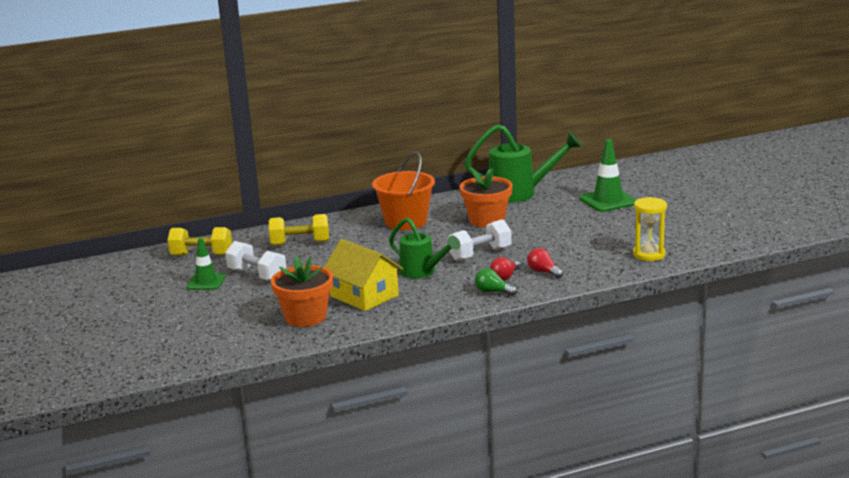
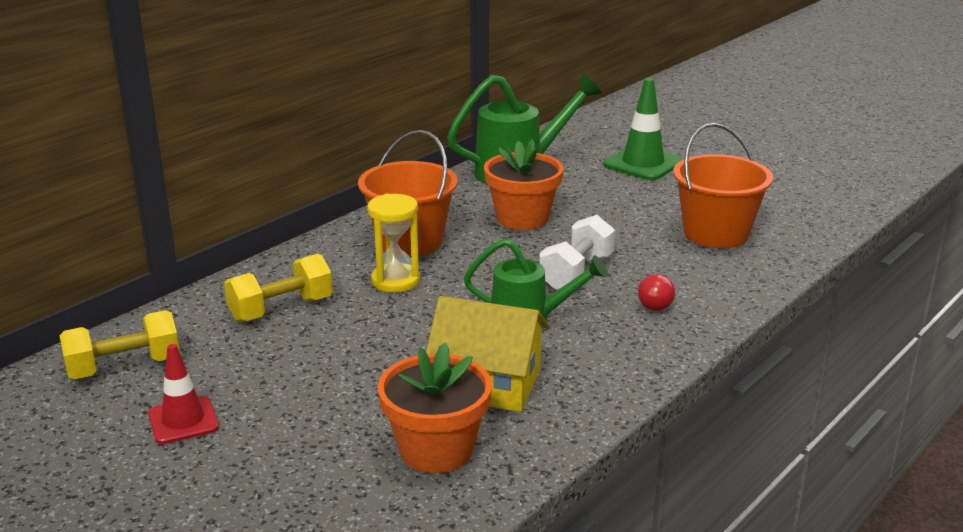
camera: 30 degrees left, 5 degrees up
(206, 282) = (183, 420): green traffic cone -> red traffic cone
(257, 275) = (266, 385): white dumbbell -> none
(493, 292) = (668, 331): green light bulb -> none
(543, 272) = (695, 283): red light bulb -> none
(597, 248) = (716, 233): none -> orange bucket
(649, 255) = (789, 230): yellow hourglass -> yellow hourglass (395, 281)

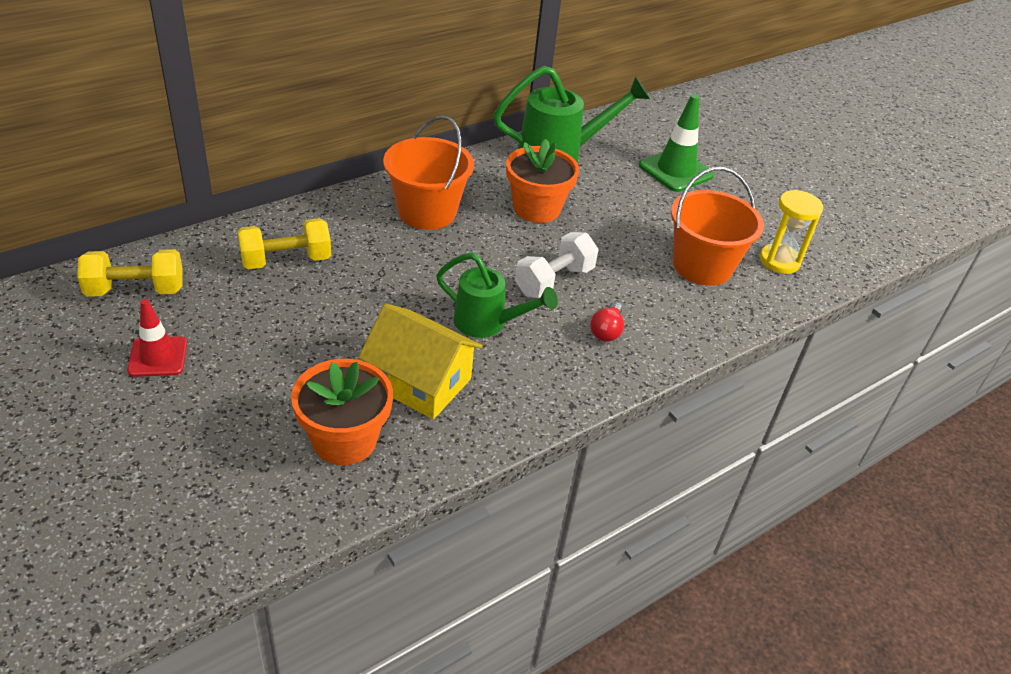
camera: 10 degrees right, 15 degrees up
(395, 281) = (394, 253): yellow hourglass -> yellow hourglass (779, 261)

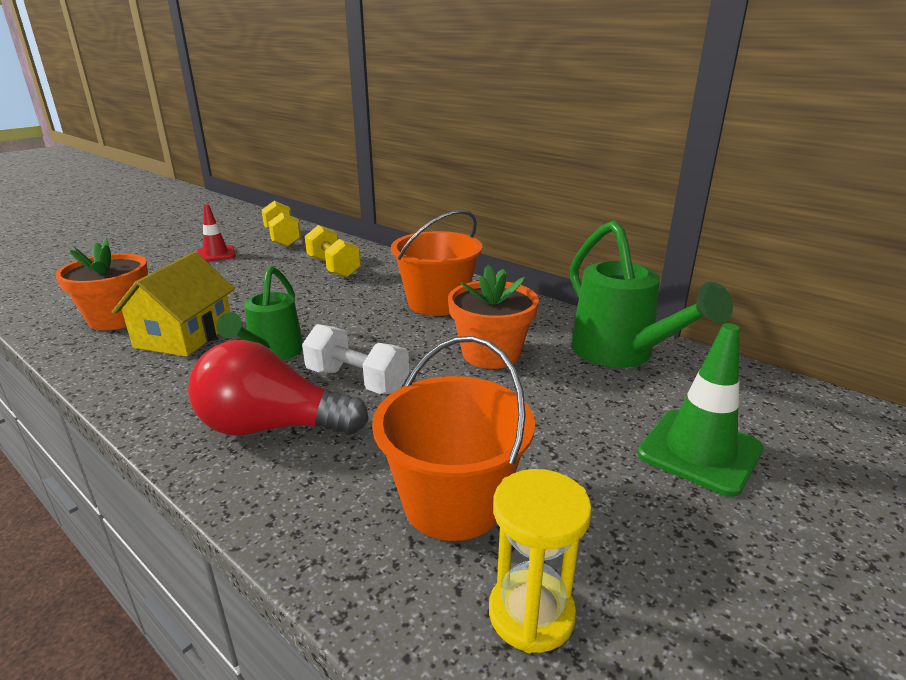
camera: 80 degrees right, 15 degrees down
(606, 331) = (272, 427): red light bulb -> red light bulb, size x2.17

